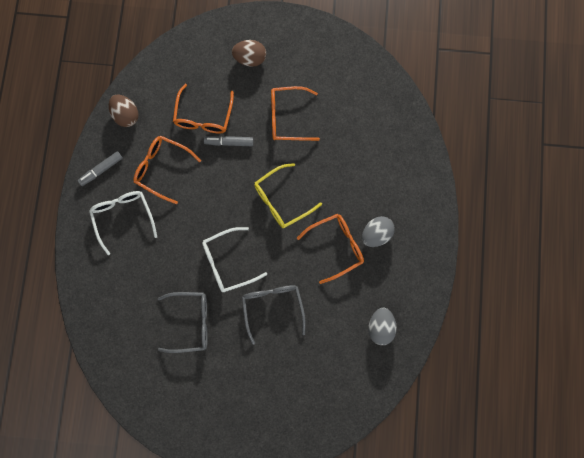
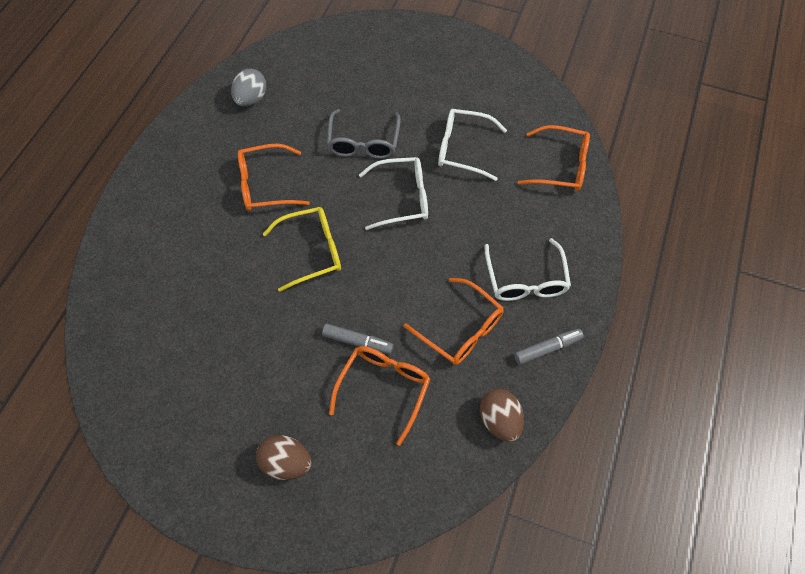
camera: 165 degrees left, 15 degrees down
(190, 322) = (463, 149): grey glasses -> white glasses
(287, 117) = (264, 355): orange glasses -> orange glasses (561, 166)
(376, 234) = (212, 187): grey egg -> none

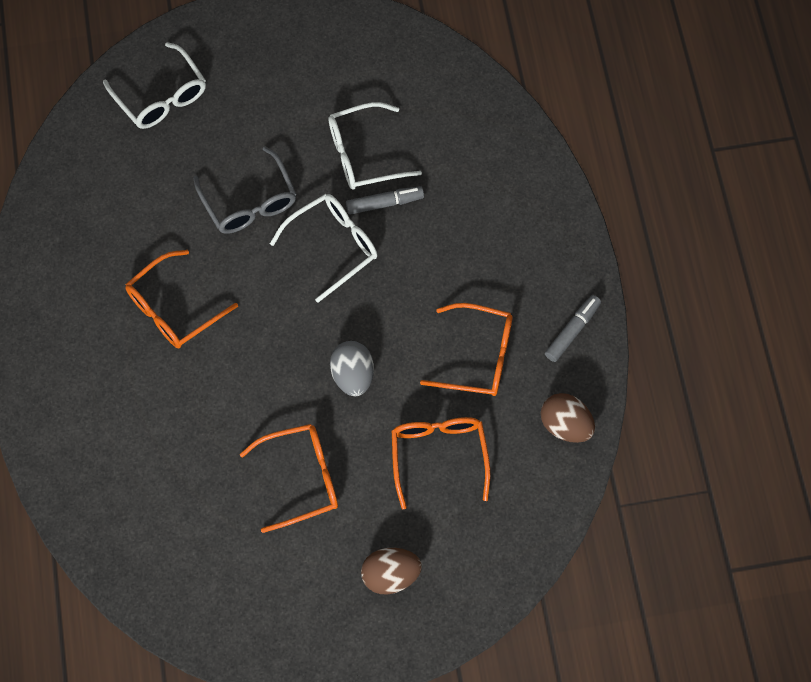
camera: 30 degrees left, 5 degrees up
(251, 99) = (83, 214): grey egg -> grey egg (353, 376)
(312, 251) = (275, 356): yellow glasses -> none
(357, 342) = (384, 424): grey marker -> grey marker (384, 203)
(525, 280) = (512, 270): white glasses -> white glasses (161, 96)
(561, 166) = (479, 122): orange glasses -> orange glasses (301, 478)

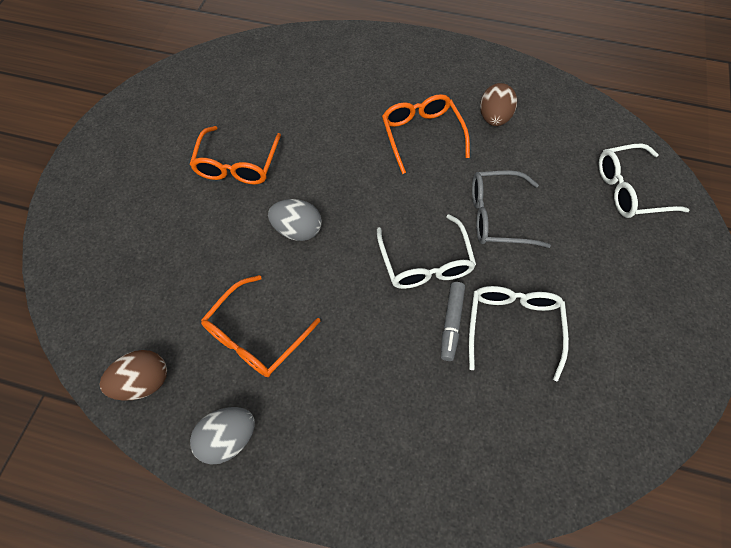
camera: 115 degrees right, 5 degrees down
(390, 575) = (124, 192): brown egg -> brown egg (494, 118)
(439, 456) = (190, 264): orange glasses -> none
(572, 331) = (228, 438): grey marker -> grey egg

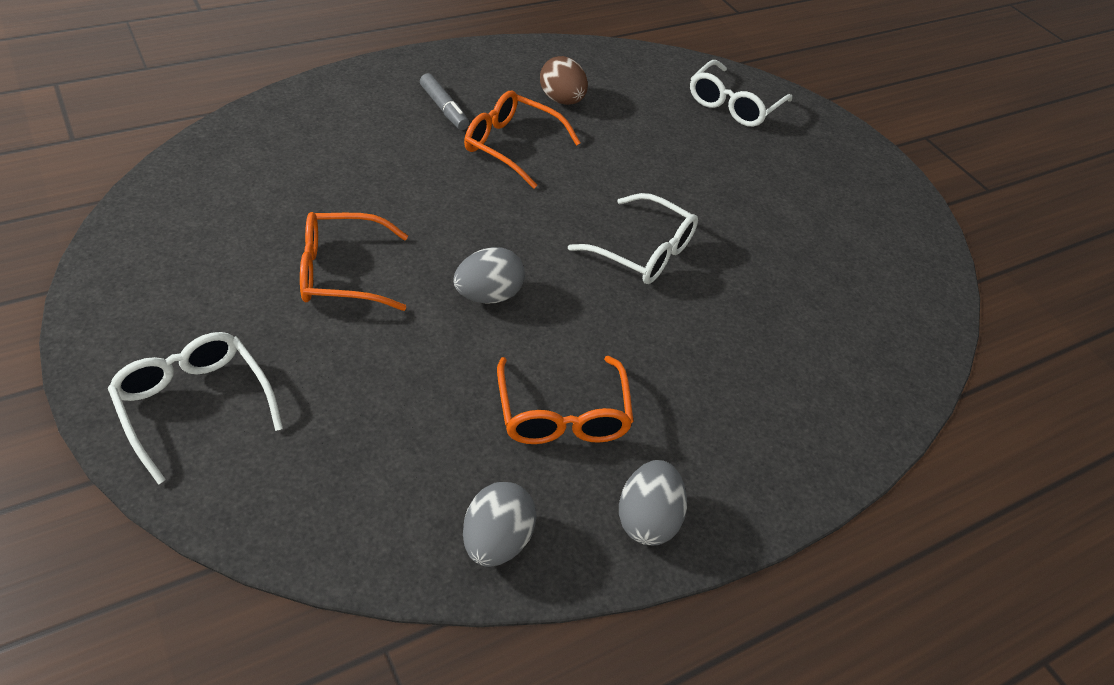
camera: 50 degrees left, 15 degrees down
(144, 382) = (496, 541): brown egg -> grey egg
(237, 165) = (341, 273): orange glasses -> orange glasses turned 120 degrees clockwise
(451, 323) = (721, 286): grey marker -> grey marker (444, 108)
(497, 216) = (658, 180): grey glasses -> none
(513, 326) = (769, 258): white glasses -> white glasses (194, 405)

